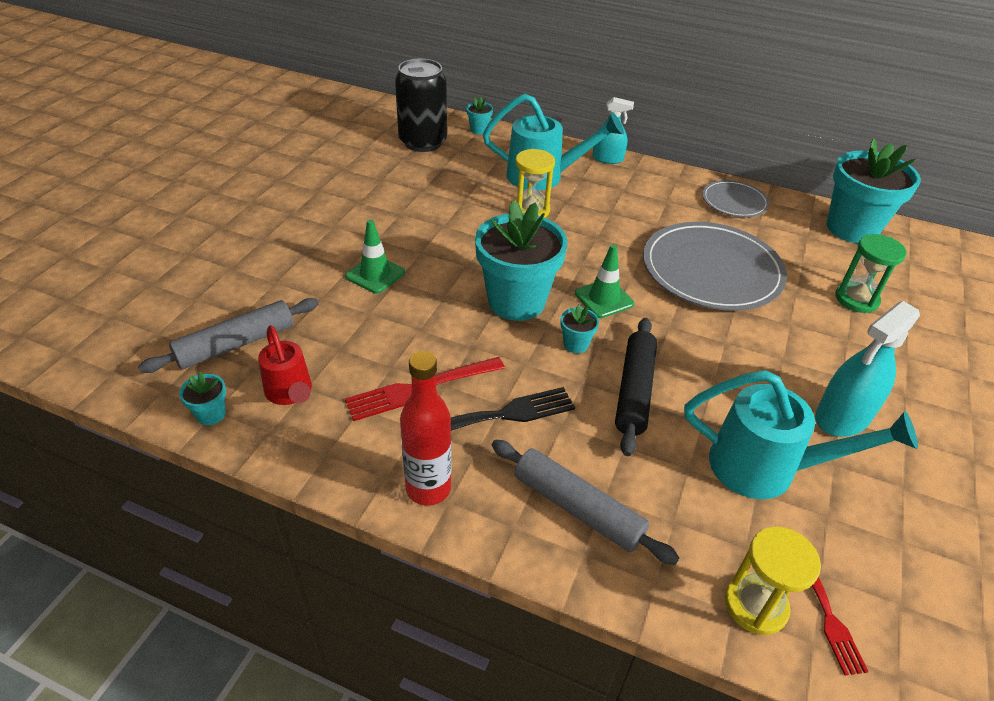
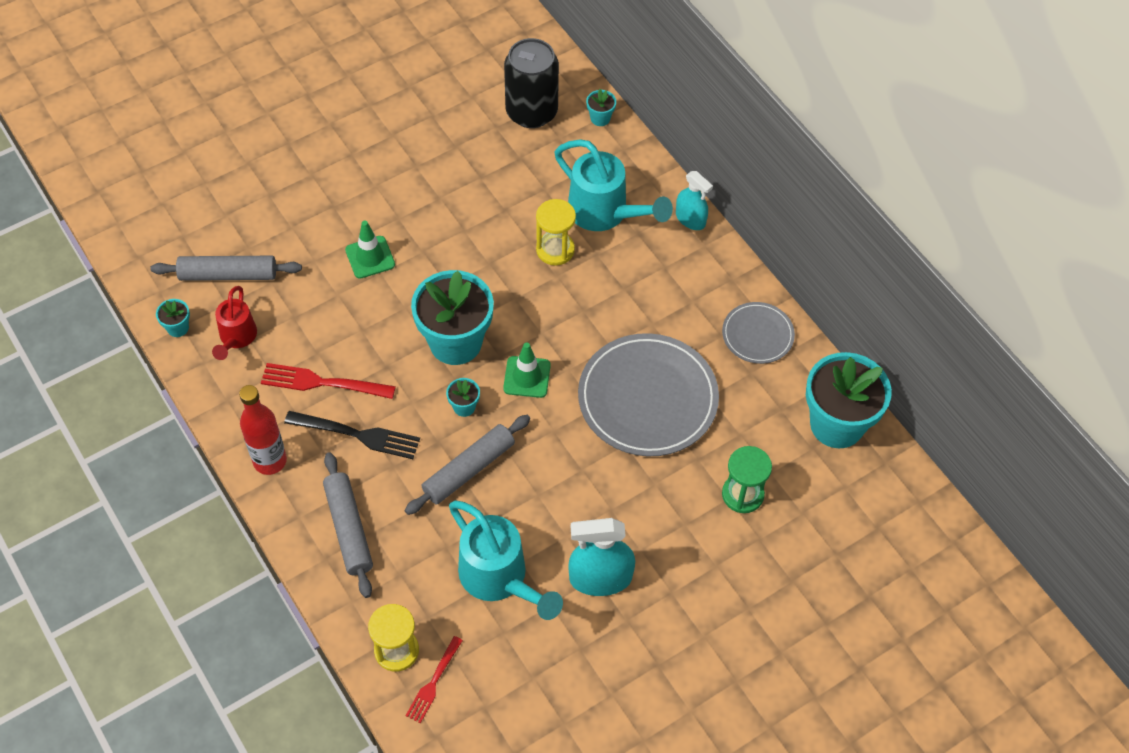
camera: 35 degrees right, 15 degrees up
(634, 391) = (468, 469): black rolling pin -> grey rolling pin

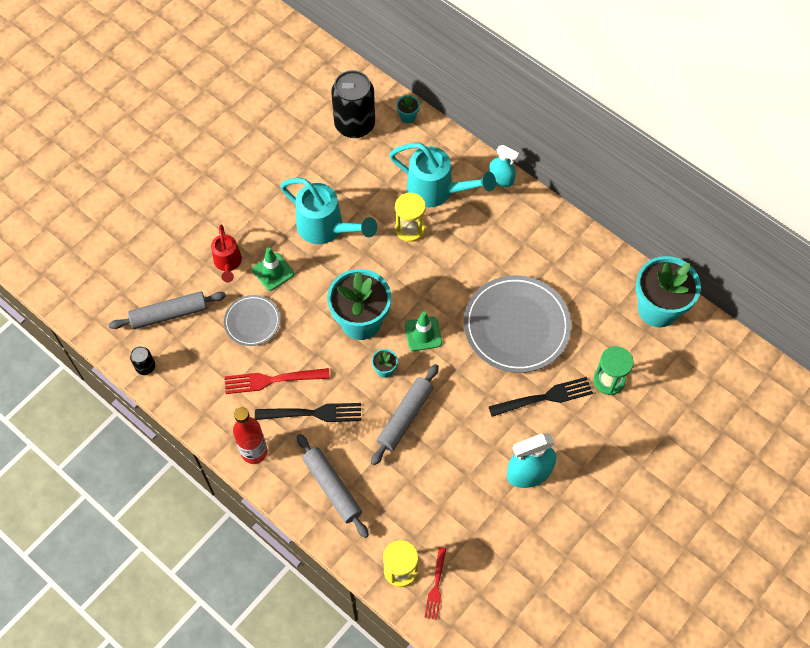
camera: 15 degrees left, 5 degrees up
(178, 328) = (145, 367): turquoise flower pot -> black can
(236, 338) = (194, 363): red watering can -> red watering can (228, 263)
(499, 579) = (456, 494): turquoise watering can -> turquoise watering can (326, 228)
(652, 493) = (544, 397): none -> black fork
(757, 335) = (579, 256): grey plate -> grey plate (252, 321)

